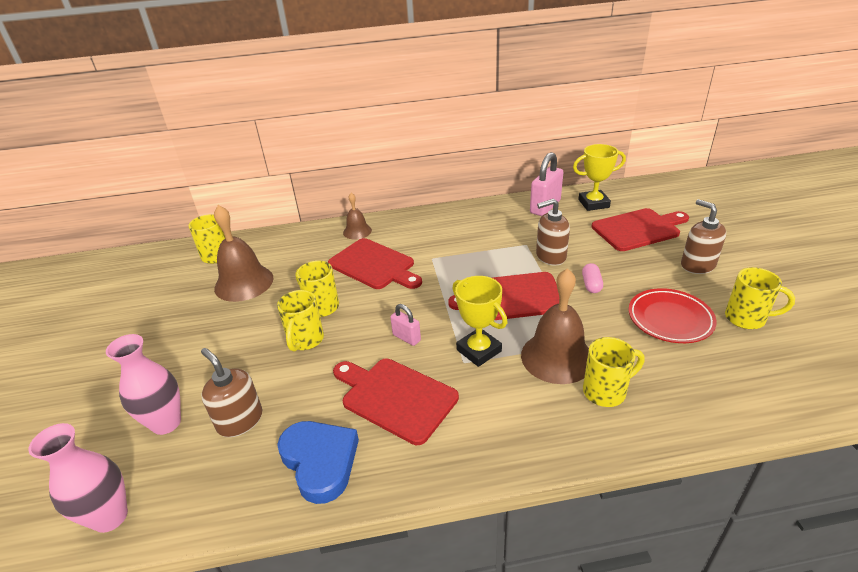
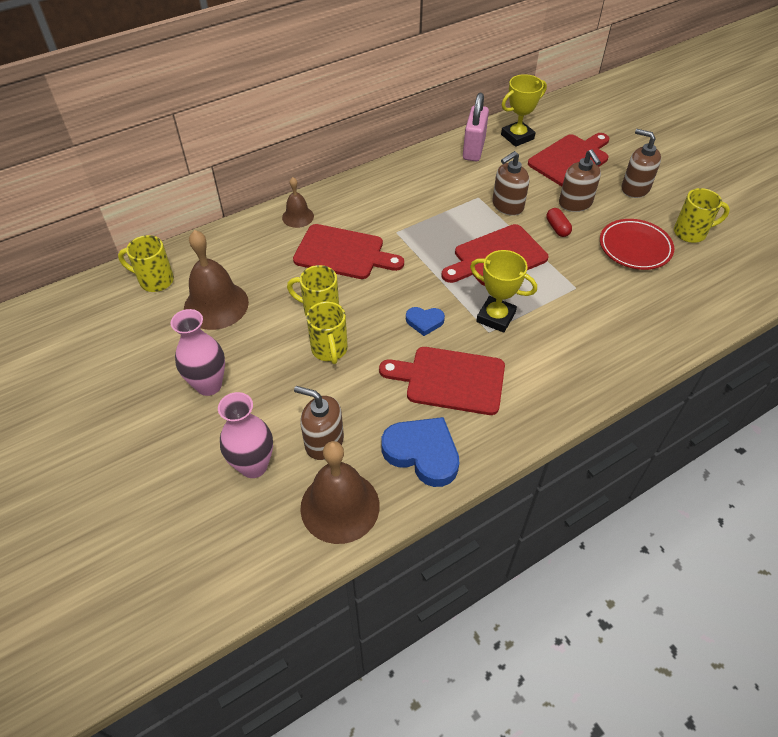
camera: 25 degrees left, 15 degrees up
(110, 517) = (271, 557): pink vase -> pink vase (209, 385)
(406, 337) = (424, 322): pink padlock -> blue heart
(557, 357) = (563, 306): brown bell -> brown bell (340, 506)
(591, 284) = (557, 228): pink capsule -> red capsule
(606, 391) = (615, 326): yellow mug -> none
(623, 267) = (575, 203): none -> brown soap dispenser

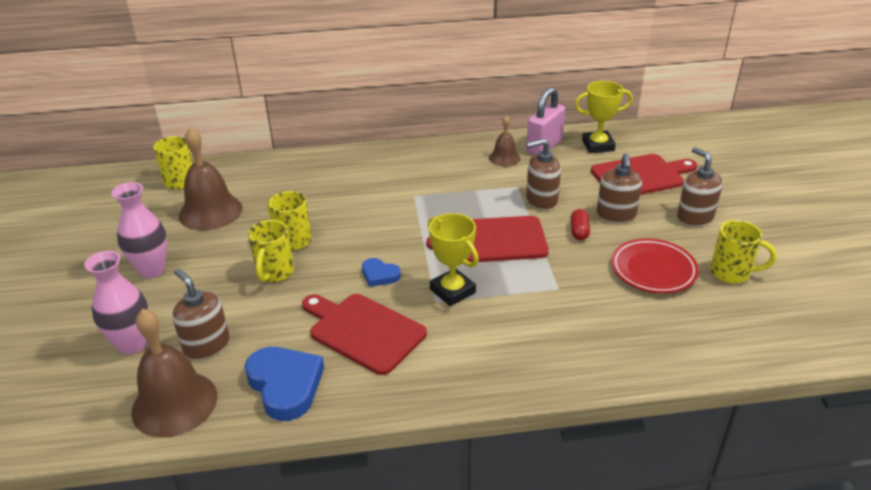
camera: 25 degrees right, 15 degrees down
(298, 217) = (335, 163): brown bell -> brown bell (504, 158)
(343, 253) = (351, 200): red cutting board -> none

